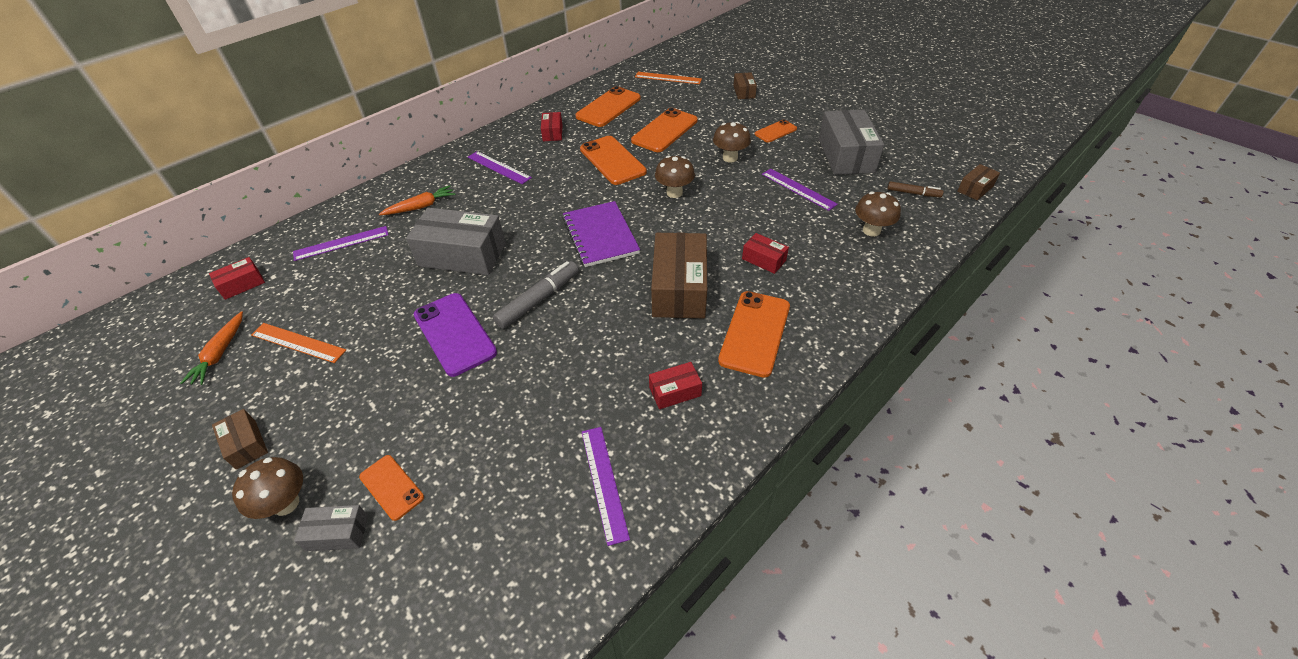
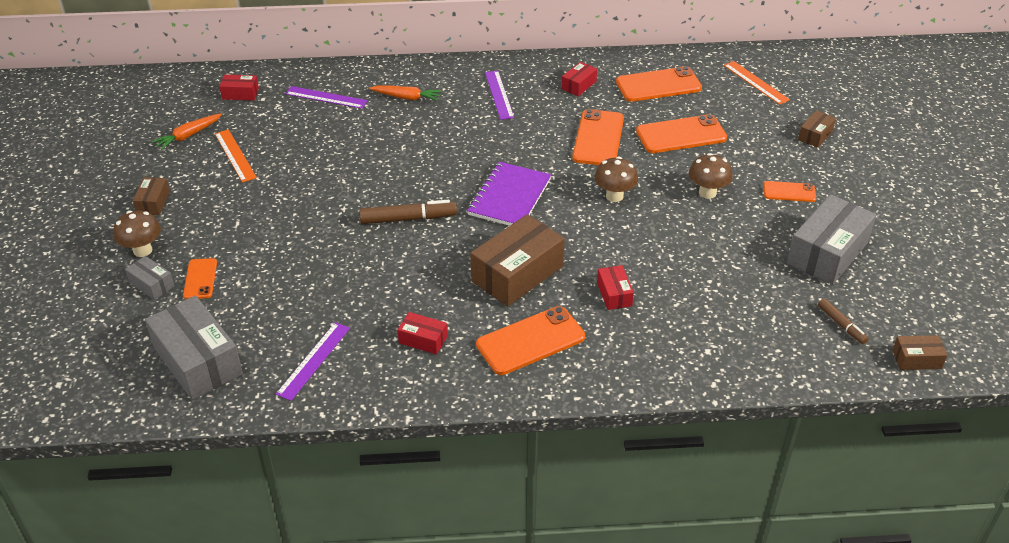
camera: 40 degrees right, 5 degrees down
(454, 334) = (329, 208): purple phone -> none
(462, 255) = (394, 153): grey box -> grey box (197, 361)
(538, 300) = (408, 218): grey marker -> brown marker
(798, 189) = (731, 256): purple ruler -> none
(871, 230) = (746, 330): brown mushroom -> none

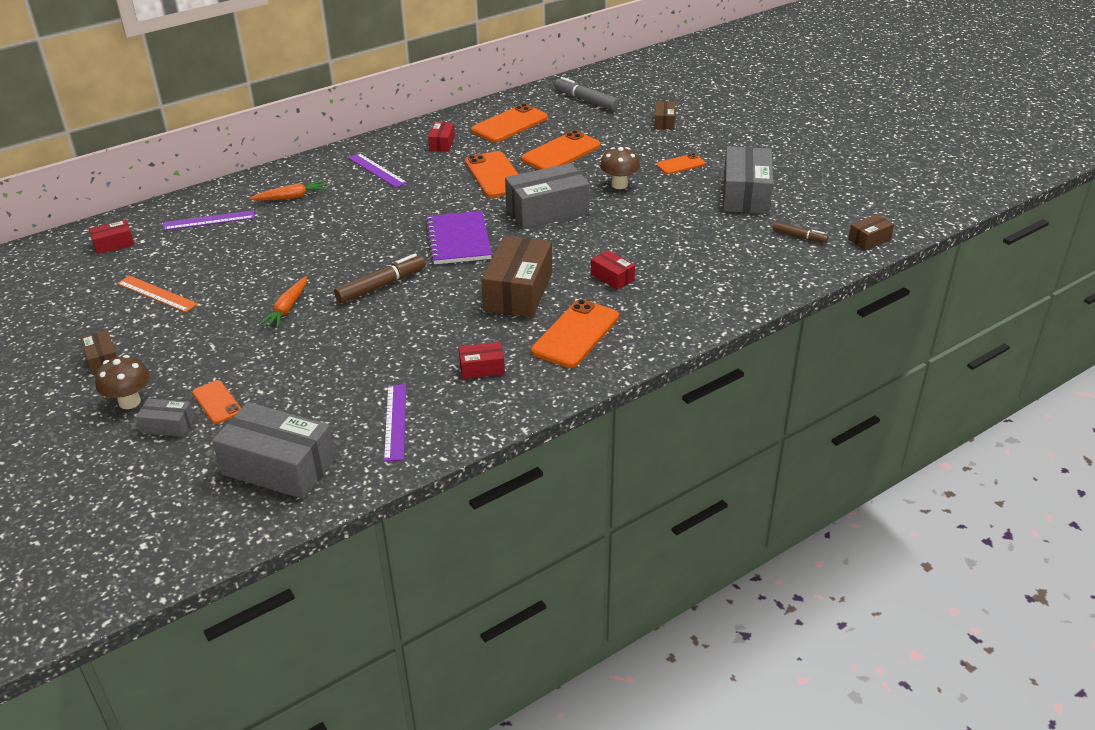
camera: 30 degrees left, 5 degrees down
(188, 136) = (89, 294): orange carrot -> orange carrot (287, 308)
(614, 196) = (547, 211): brown mushroom -> grey box
(756, 82) = (586, 100): orange ruler -> grey marker

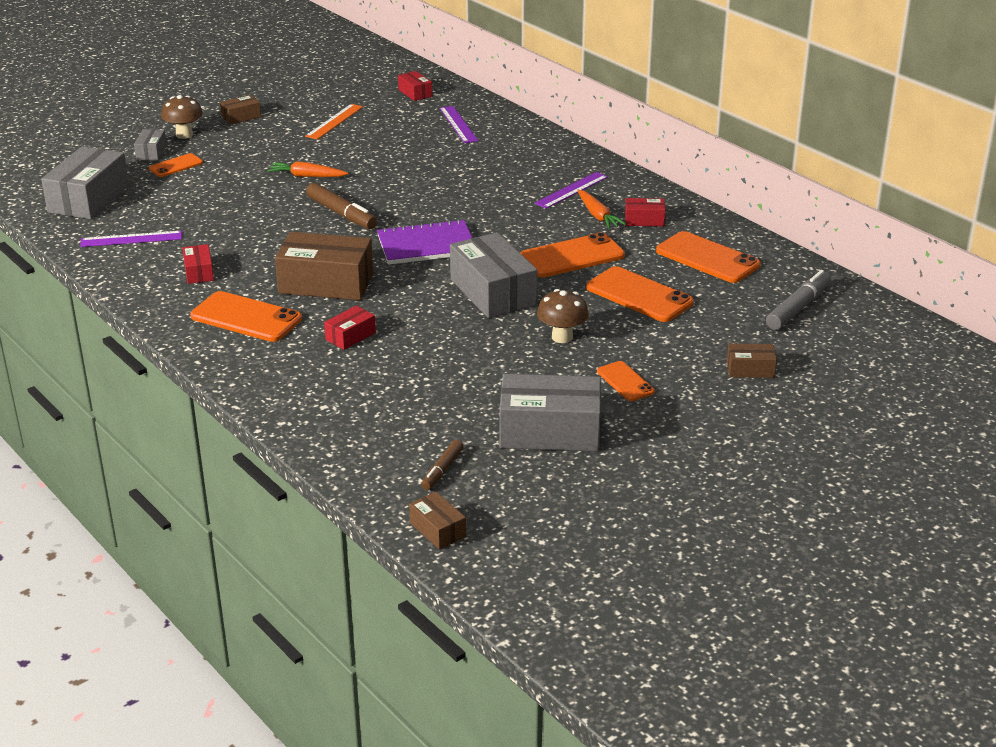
camera: 85 degrees right, 5 degrees down
(291, 197) = (506, 154): orange carrot -> orange carrot (597, 215)

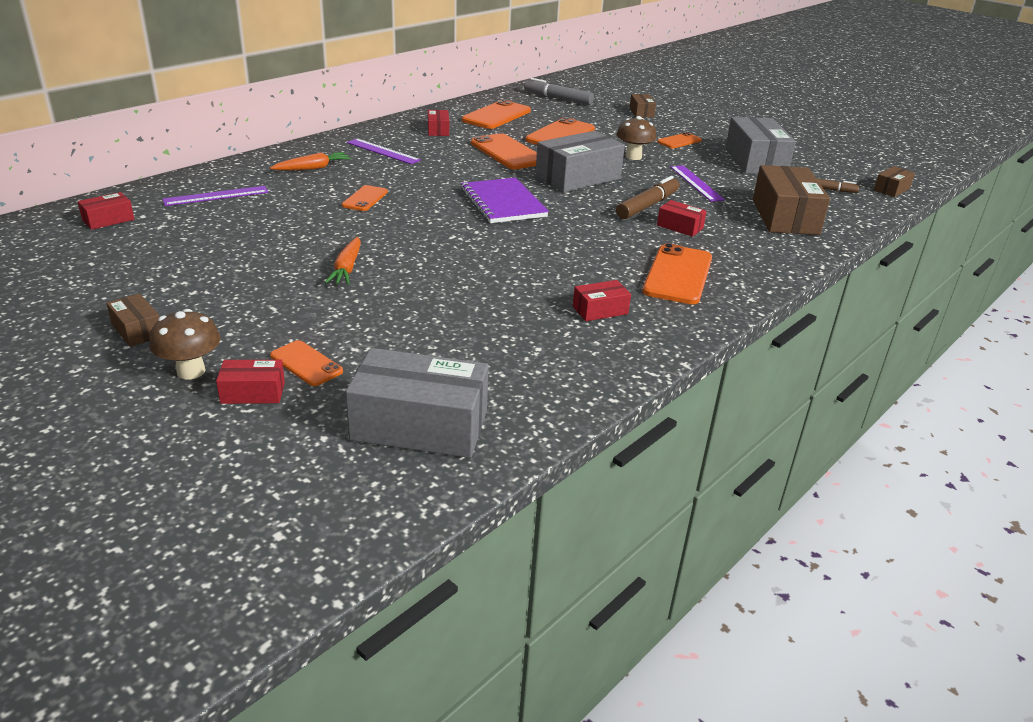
camera: 100 degrees left, 0 degrees up
(131, 239) = (535, 367): purple ruler -> purple ruler (696, 183)
(151, 152) = (253, 392): grey box -> red box
(326, 283) = (593, 242): brown box -> brown box (785, 217)
(334, 121) = (181, 262): orange ruler -> none
(341, 214) = (443, 244): brown marker -> brown marker (647, 206)
(445, 182) = (365, 199): none -> orange phone
(597, 215) = (432, 144): orange carrot -> orange carrot (312, 168)

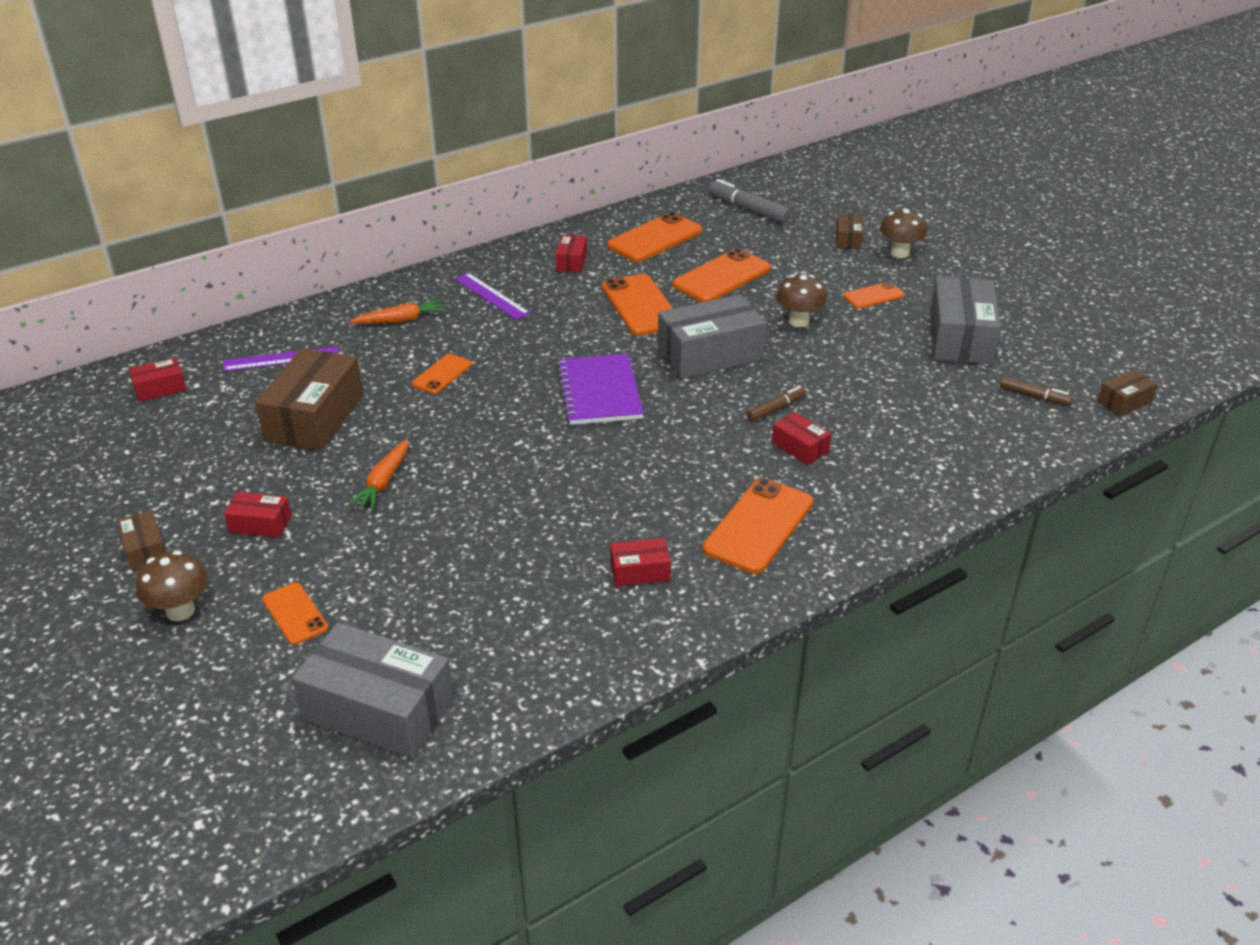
camera: 15 degrees right, 5 degrees up
(253, 392) = (230, 646): red box -> red box (260, 524)
(647, 206) = (775, 409): brown marker -> brown marker, size x0.59
(683, 118) = (899, 253): none -> brown mushroom
(696, 183) = (858, 373): purple ruler -> none
(785, 217) = (946, 441): brown box -> brown box (314, 417)

